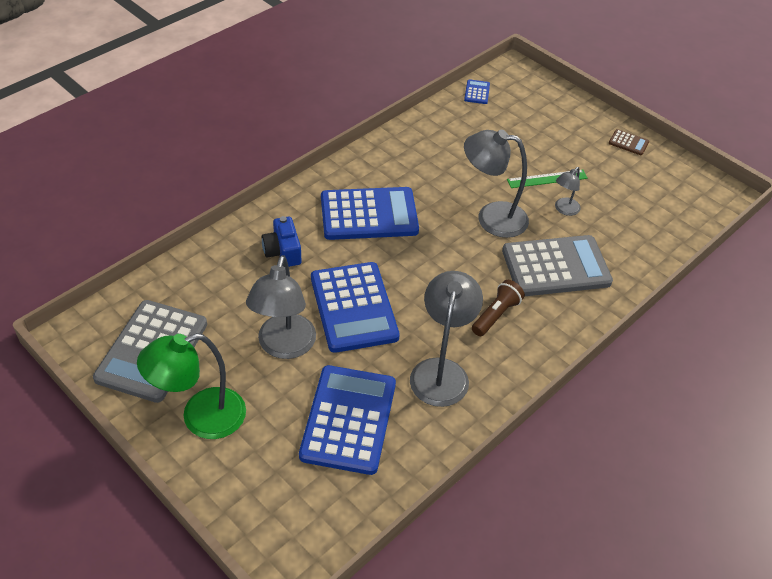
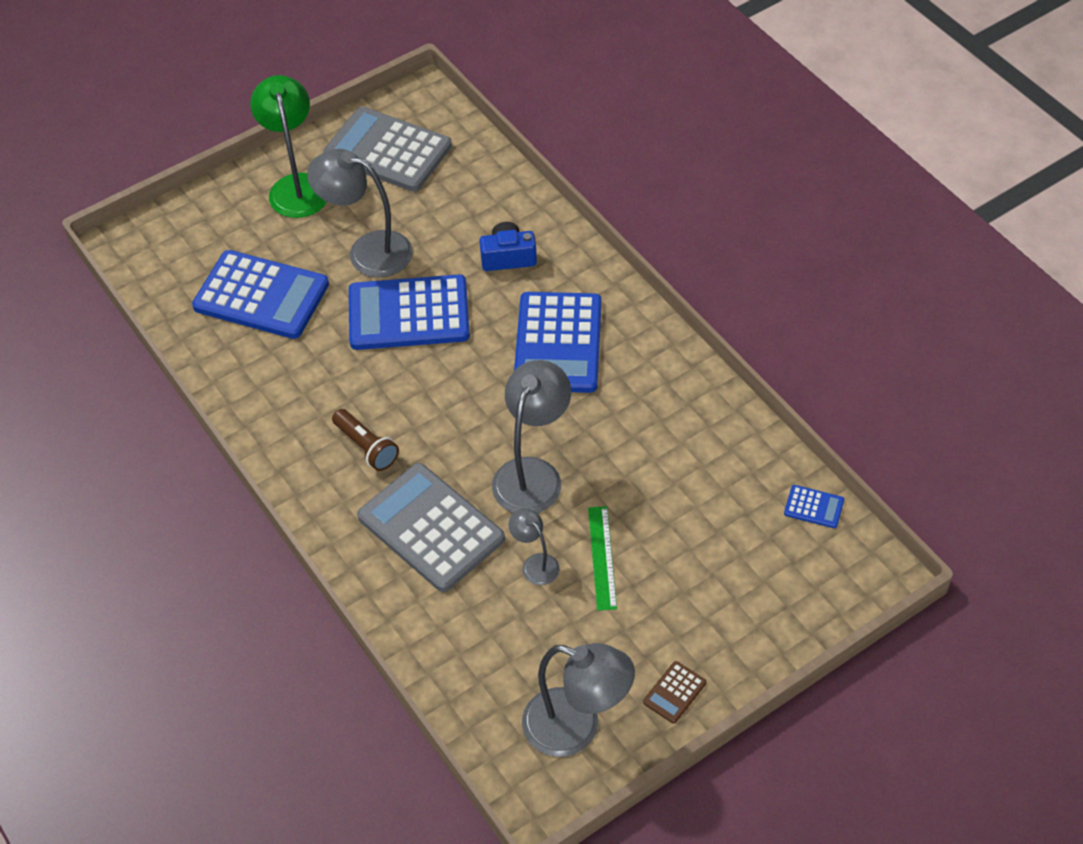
camera: 105 degrees right, 5 degrees up
(441, 371) = (299, 381): grey lamp -> grey lamp (576, 728)
(556, 267) = (431, 528): grey calculator -> grey calculator turned 135 degrees clockwise

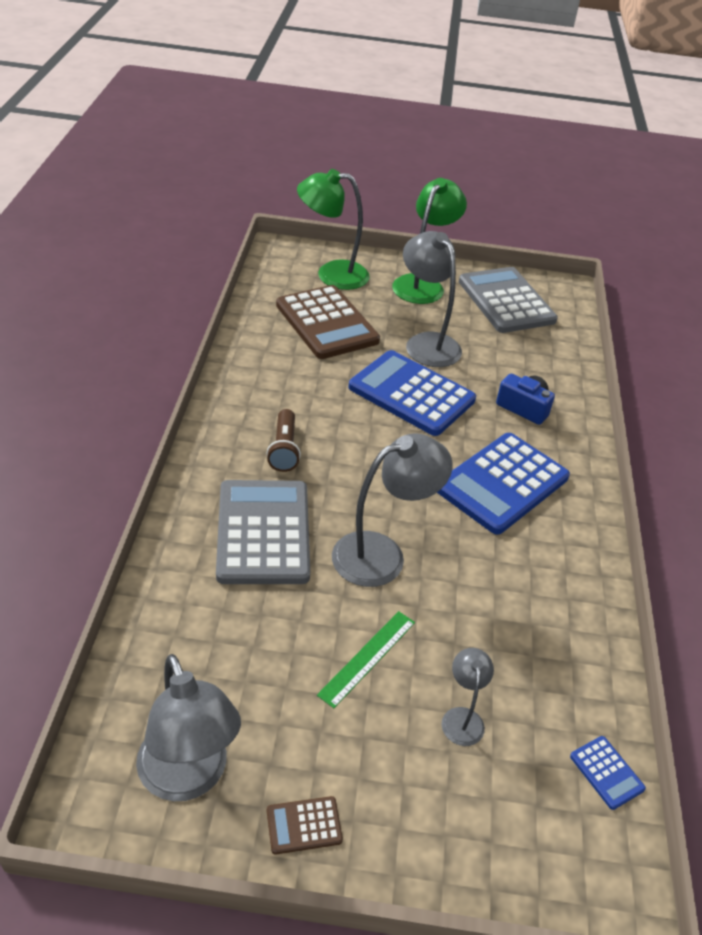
camera: 35 degrees right, 10 degrees down
(204, 237) = (331, 274): none -> green lamp
(261, 296) = (327, 323): blue calculator -> brown calculator
(535, 563) = (309, 618): grey lamp -> grey lamp (462, 717)

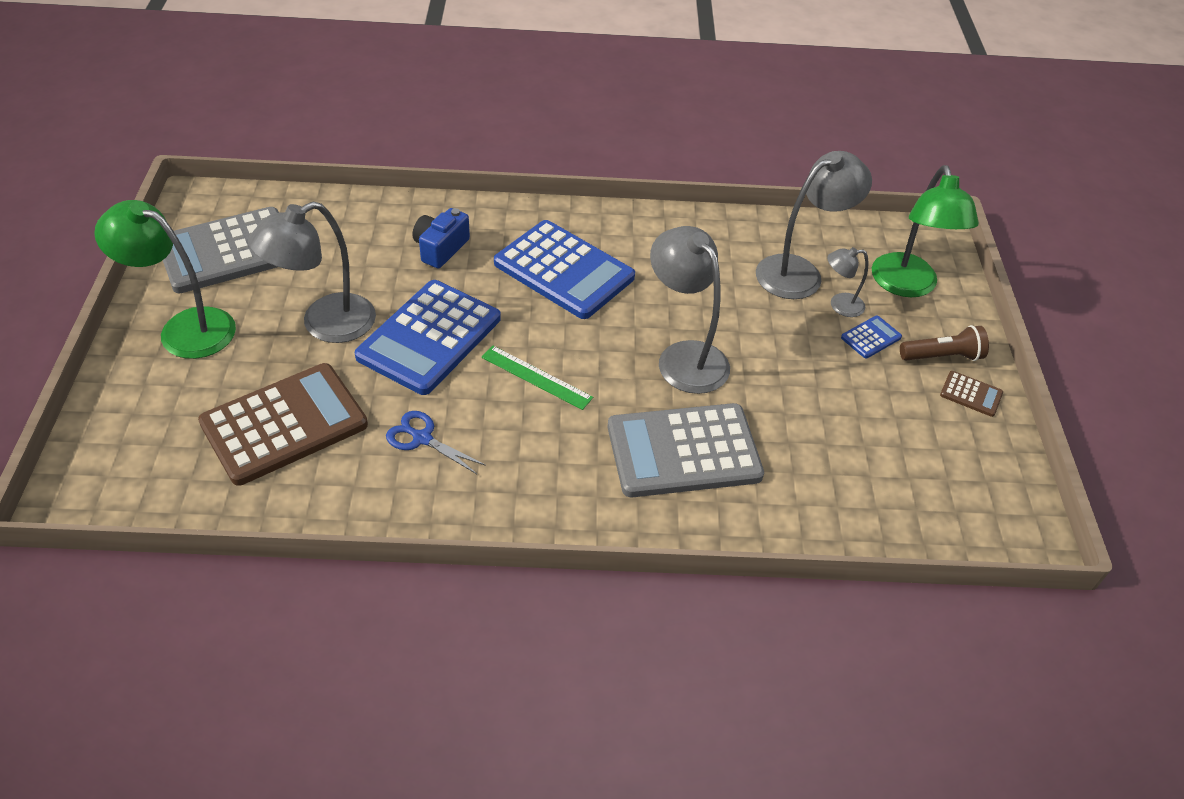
camera: 95 degrees left, 5 degrees up
(188, 777) = (968, 471): grey lamp -> grey lamp (799, 272)
(284, 449) = (550, 446): brown flashlight -> brown flashlight (942, 356)
(303, 383) = (422, 438): none -> blue scissors
(304, 825) = (971, 394): brown calculator -> brown calculator turned 45 degrees counterclockwise
(331, 274) = (154, 427): green lamp -> green lamp (907, 286)
(367, 657) = (806, 363): green ruler -> green ruler (536, 377)
(606, 772) = (851, 232): blue calculator -> blue calculator (871, 337)

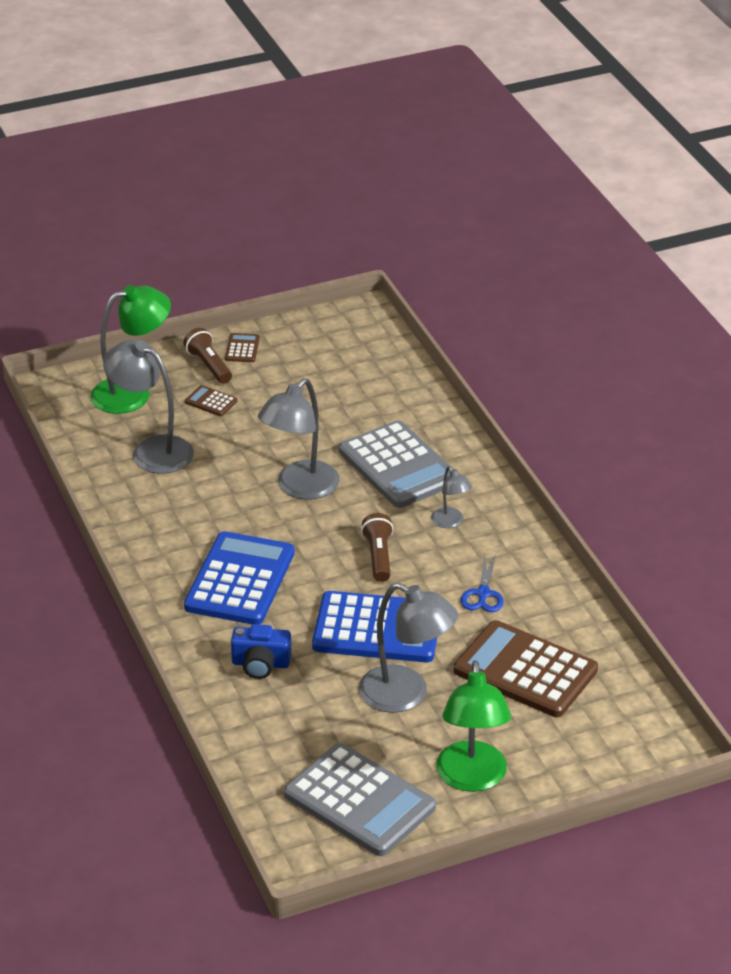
camera: 110 degrees left, 10 degrees down
(536, 377) = (378, 557): green ruler -> brown flashlight
(839, 305) = (182, 422): grey lamp -> grey lamp (450, 522)
(871, 337) = (211, 401): blue calculator -> brown calculator

